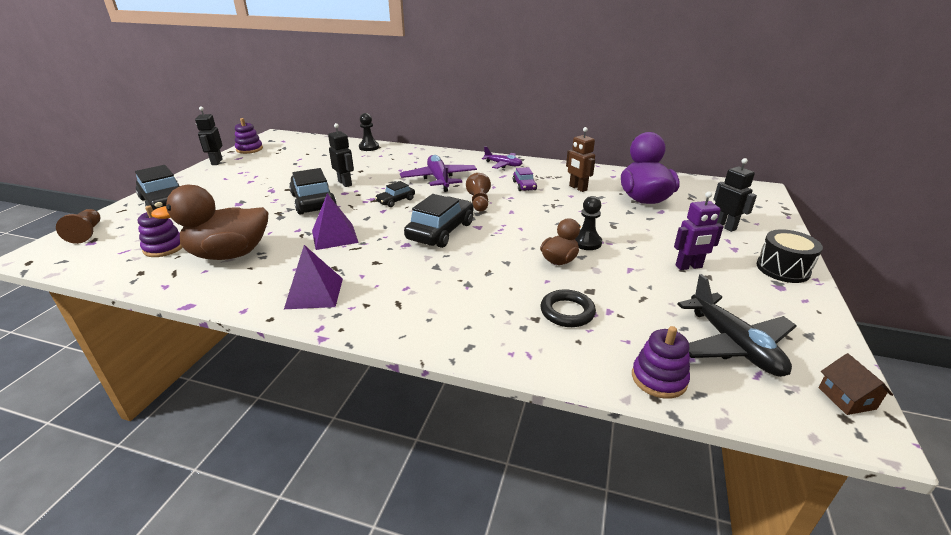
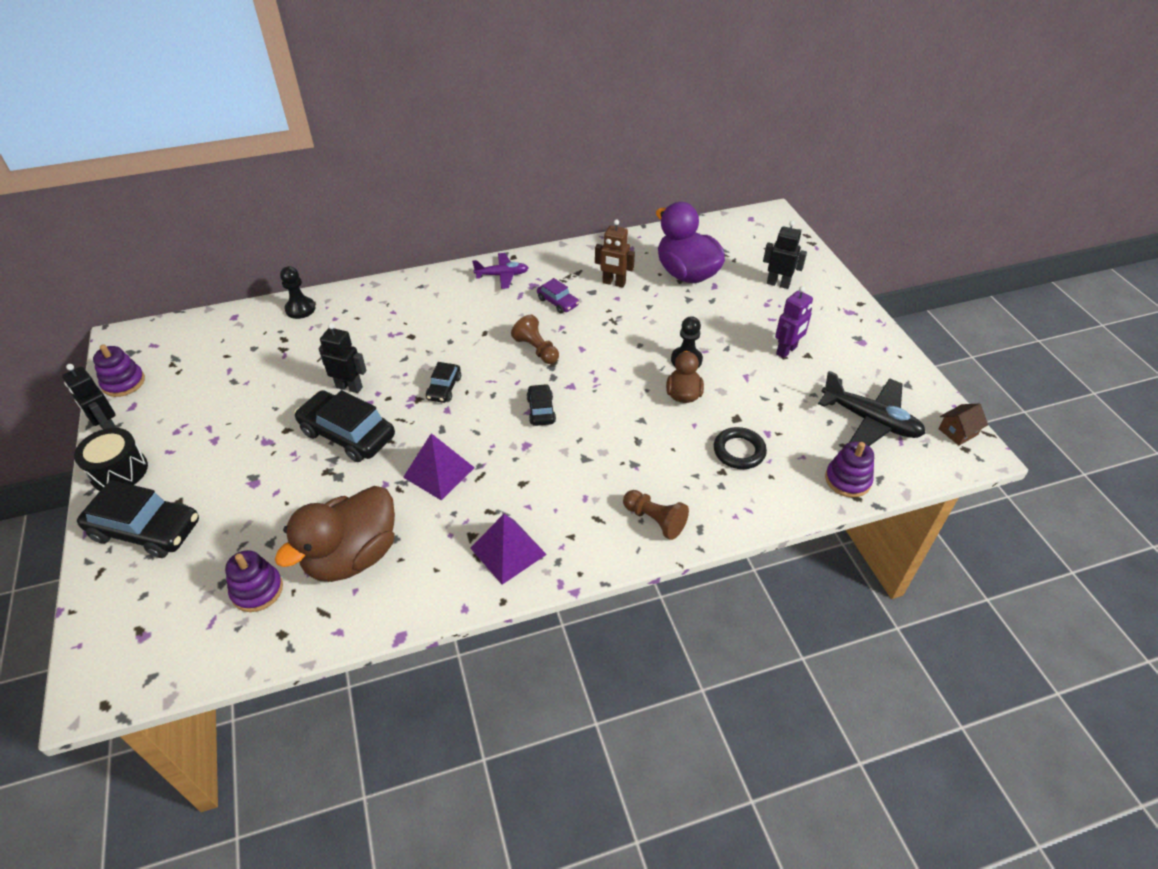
camera: 35 degrees left, 15 degrees up
(87, 233) = (112, 628): brown pawn -> brown pawn (655, 520)
(439, 179) = (456, 331): purple plane -> none
(440, 231) = (541, 410): black car -> black car, size x0.53
(782, 269) = (851, 319): black drum -> black drum (119, 471)
(846, 398) = (958, 432): brown house -> brown house turned 75 degrees counterclockwise

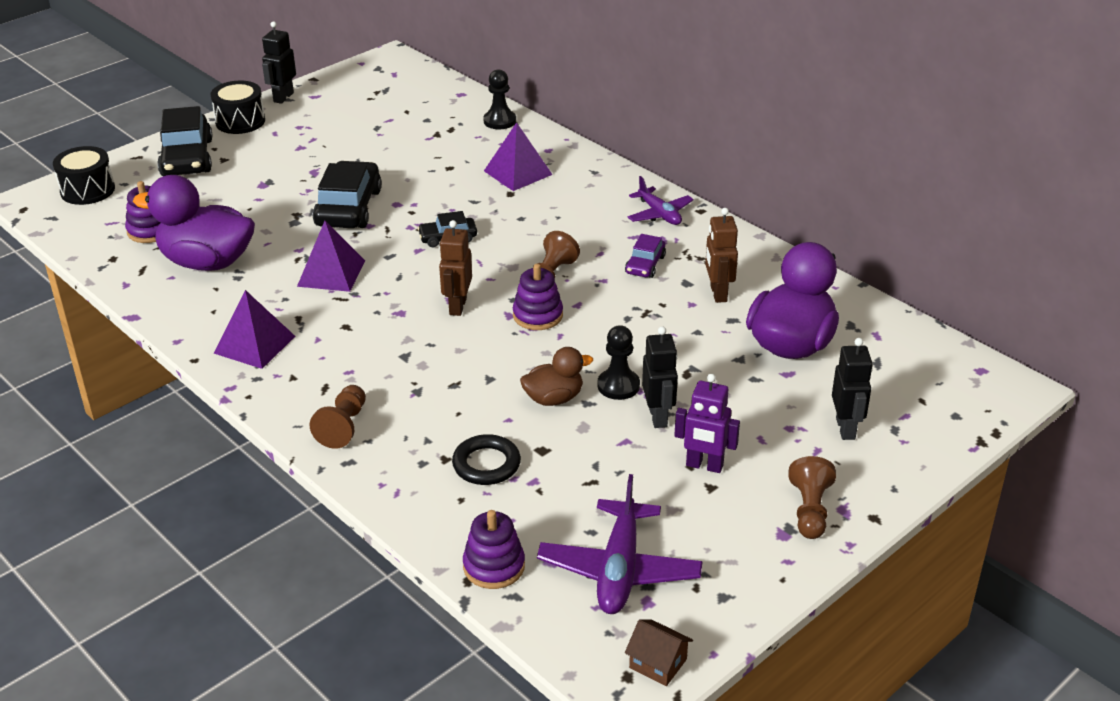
camera: 65 degrees right, 10 degrees down
(123, 383) = (339, 81): purple stacking toy -> purple stacking toy (538, 315)
(125, 632) = (87, 190): none -> black drum
(349, 387) = (411, 186): black robot -> black robot (658, 417)
(352, 556) = (207, 262): brown duck -> purple duck
(385, 323) = (518, 172): none -> purple pyramid
(541, 410) = (457, 306): black car -> brown robot
(845, 324) = (810, 510): none -> brown pawn
(870, 421) = (619, 569): black plane -> purple plane

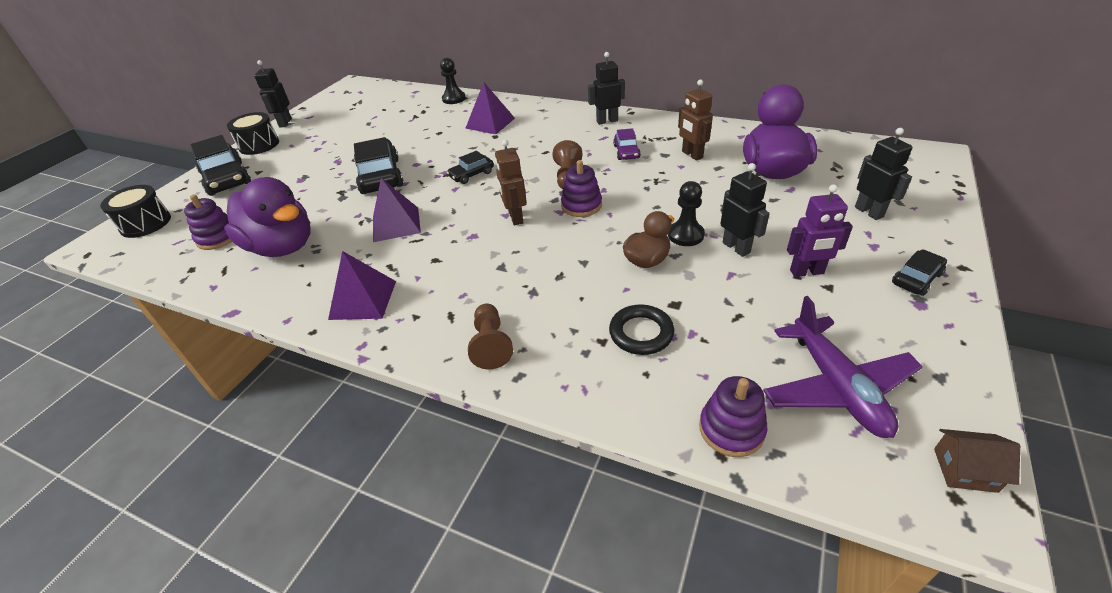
camera: 20 degrees left, 5 degrees up
(207, 262) = (282, 247): purple duck -> purple duck turned 135 degrees counterclockwise
(659, 214) = (607, 121): purple plane -> black robot
(810, 510) = (916, 278): brown pawn -> black car

